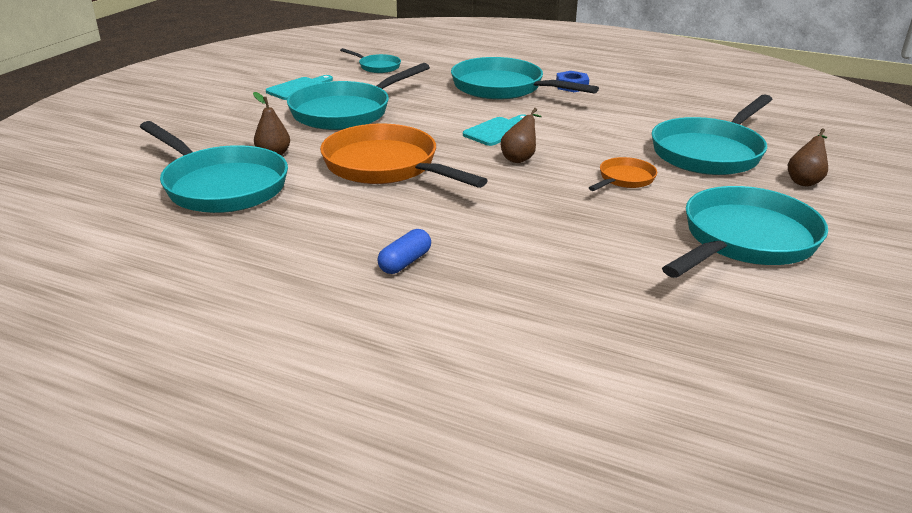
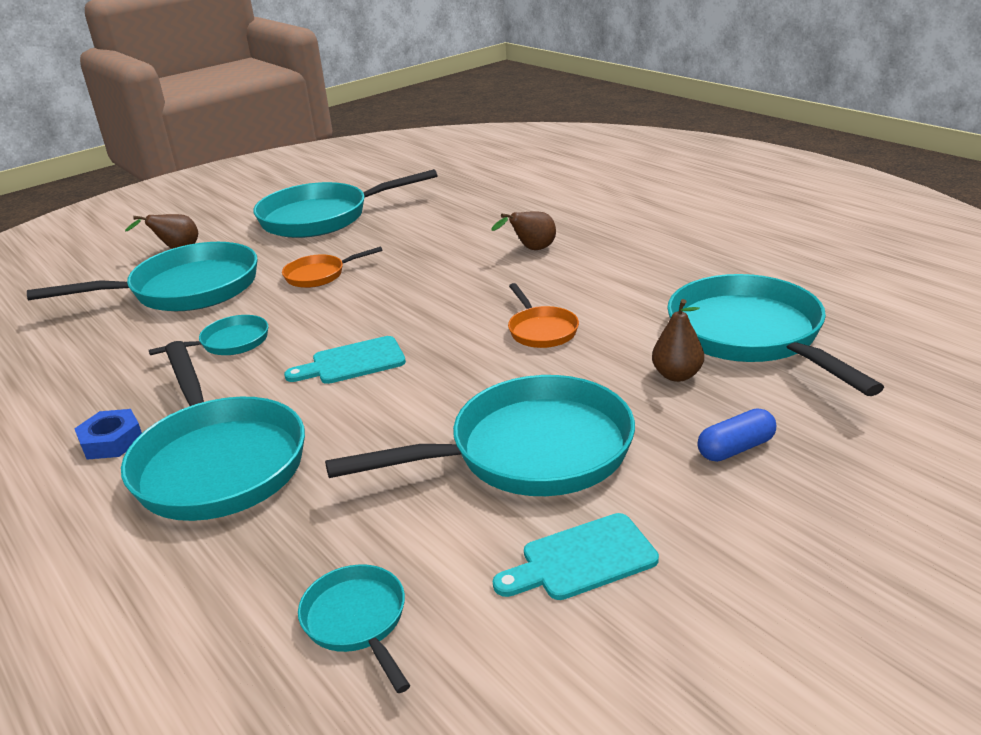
camera: 150 degrees left, 0 degrees up
(386, 166) = (541, 330): orange pan -> orange pan, size x0.48
(405, 262) = (591, 237): blue capsule -> blue capsule (735, 448)
(520, 158) = (381, 316): brown pear -> brown pear (532, 250)
(599, 128) = (230, 343): none -> turquoise pan

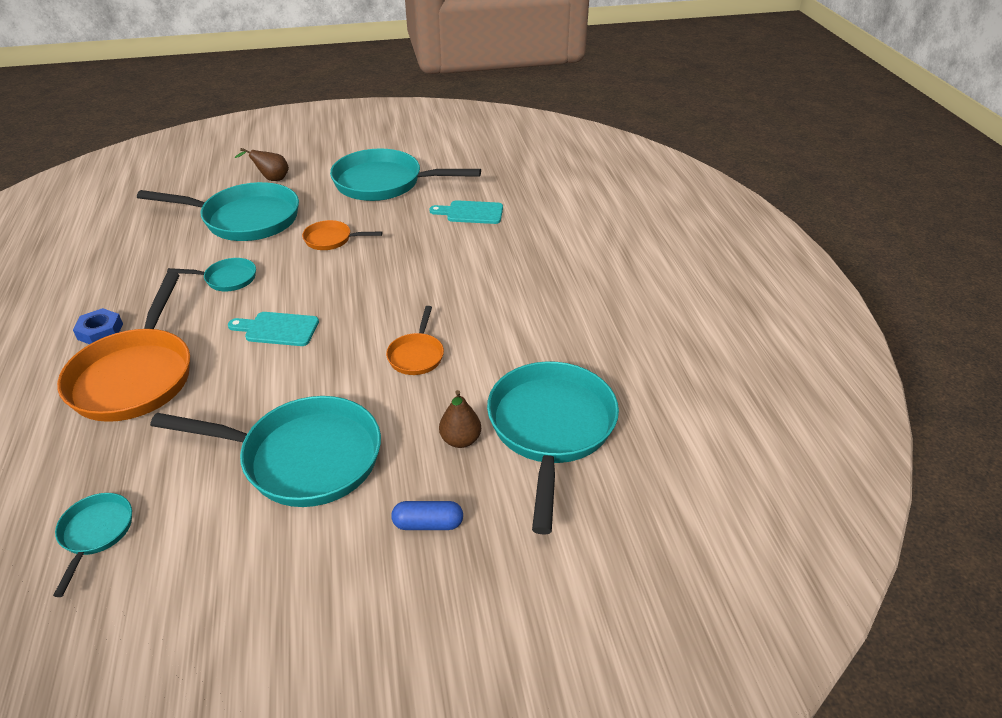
camera: 25 degrees right, 10 degrees up
(217, 462) = (135, 375): turquoise pan -> orange pan
(532, 250) = (489, 273): brown pear -> none
(582, 559) = (246, 559): turquoise cutting board -> turquoise cutting board (471, 213)

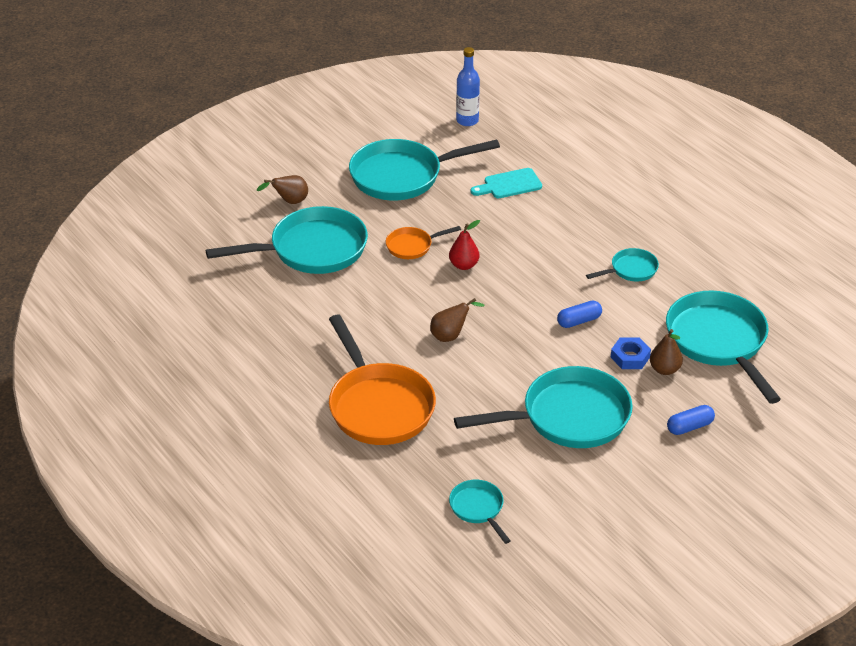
camera: 25 degrees left, 0 degrees up
(100, 331) = (306, 384): blue nut -> blue nut (630, 357)
(227, 279) = (360, 308): turquoise pan -> turquoise pan (630, 270)
(278, 329) = (451, 335): turquoise cutting board -> brown pear
(359, 268) = (464, 265): none -> red pear
(416, 355) = (579, 321): orange pan -> blue capsule
(484, 156) = (467, 121): none -> blue bottle

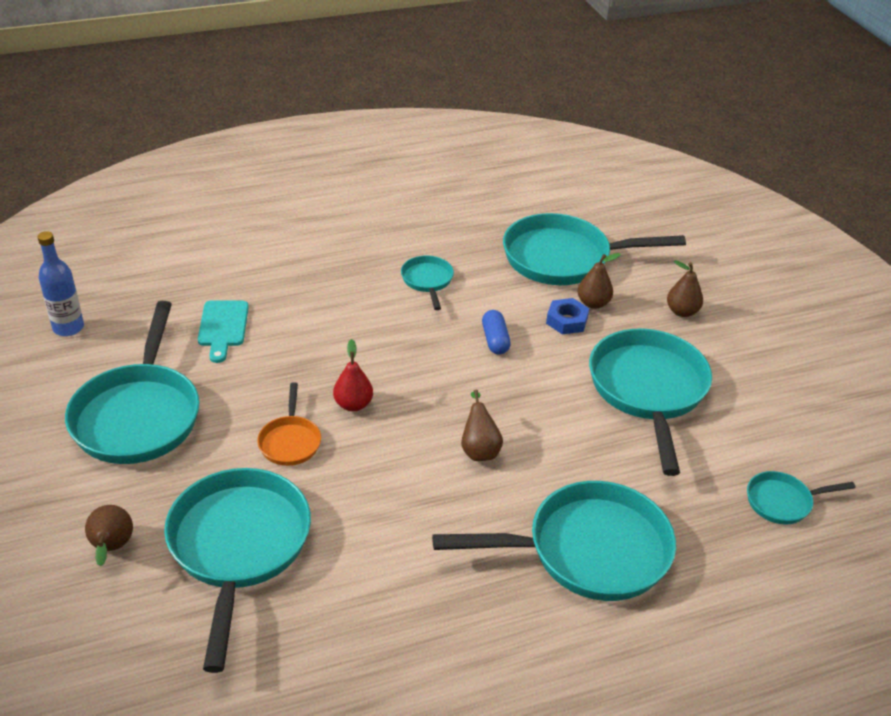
camera: 75 degrees left, 0 degrees up
(378, 406) = (587, 550): orange pan -> turquoise pan
(689, 427) = (682, 311): blue capsule -> brown pear

